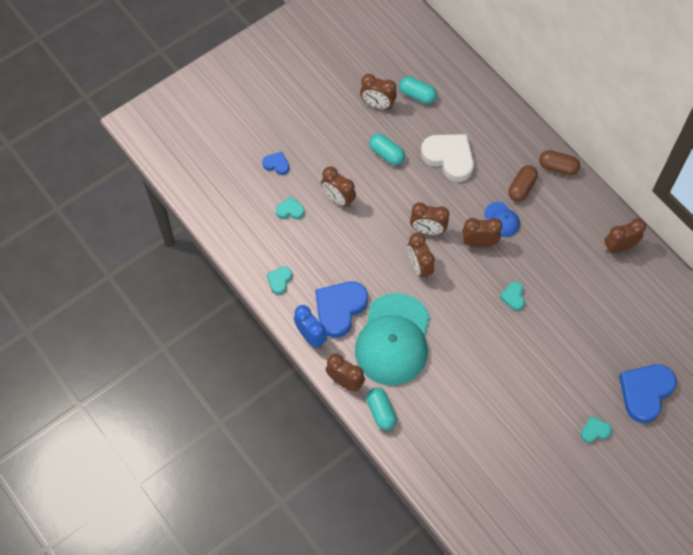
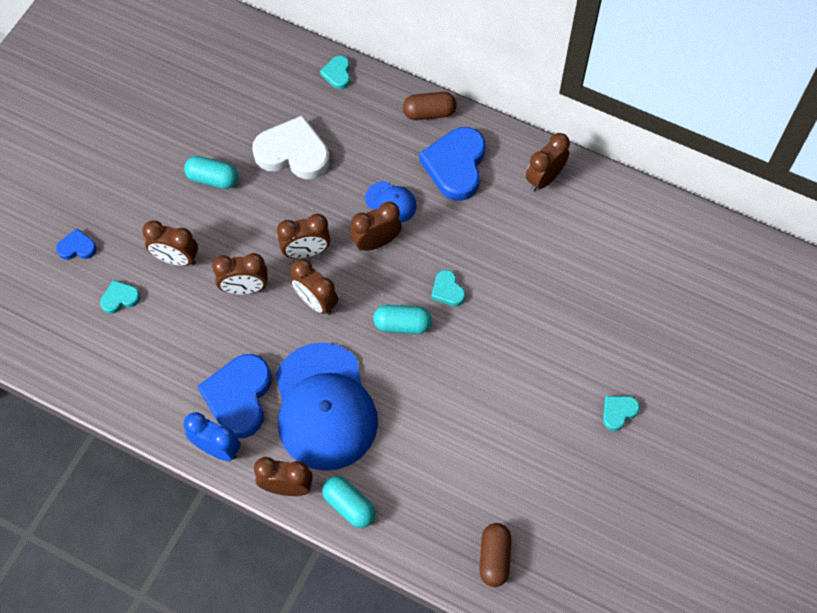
camera: 25 degrees left, 0 degrees up
(279, 280) = (145, 394): turquoise heart -> turquoise heart (337, 74)
(377, 105) = (175, 123): brown clock -> brown clock (245, 288)
(393, 339) = (324, 407): turquoise cap -> blue cap
(417, 95) = (219, 92): turquoise capsule -> turquoise capsule (402, 324)
(521, 188) = (397, 154): brown capsule -> brown capsule (494, 558)
(645, 392) = (655, 339): blue heart -> blue heart (455, 166)

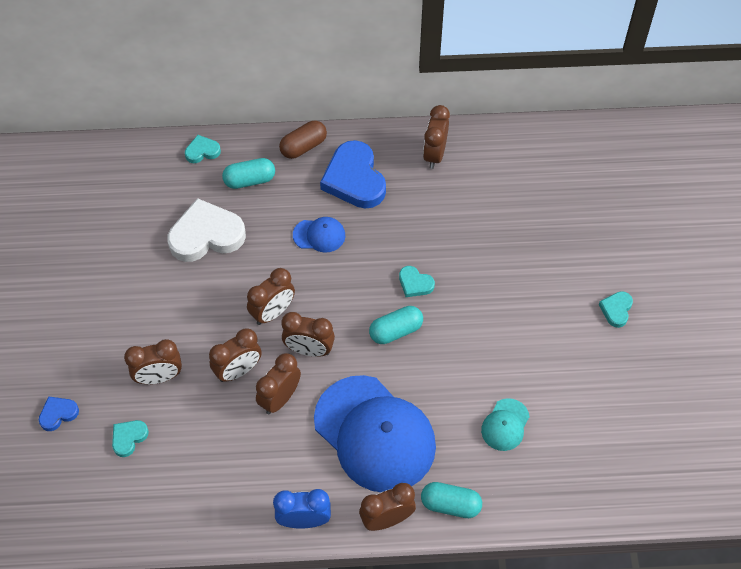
camera: 30 degrees left, 5 degrees down
(213, 179) = (147, 292): turquoise capsule -> turquoise capsule (249, 180)
(239, 397) = (294, 466): blue heart -> none
(337, 74) = (202, 151): turquoise heart -> turquoise heart turned 105 degrees clockwise
(376, 242) = (328, 274): brown clock -> brown clock (280, 398)
(444, 462) = (505, 425): none -> turquoise cap
(494, 558) = (597, 480): brown capsule -> none

